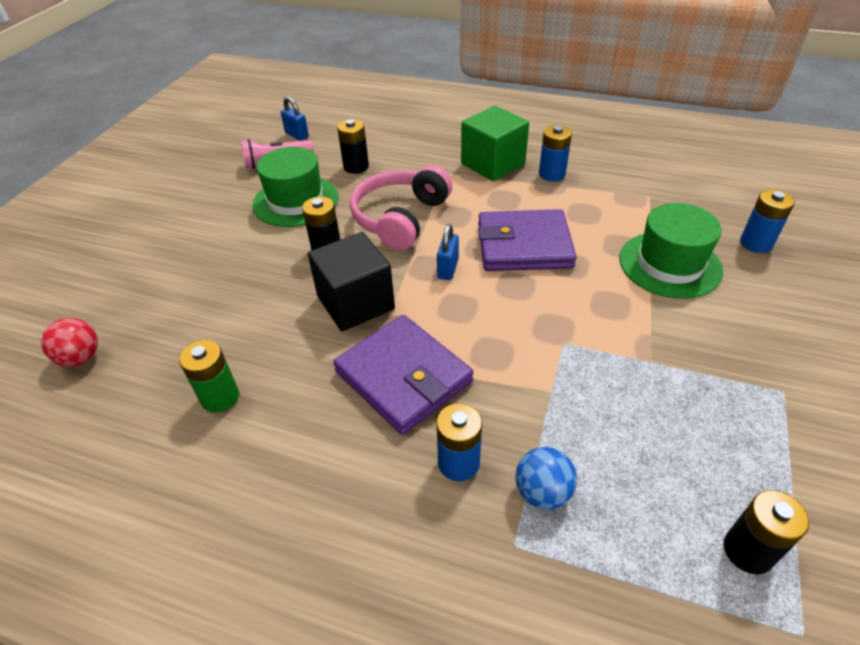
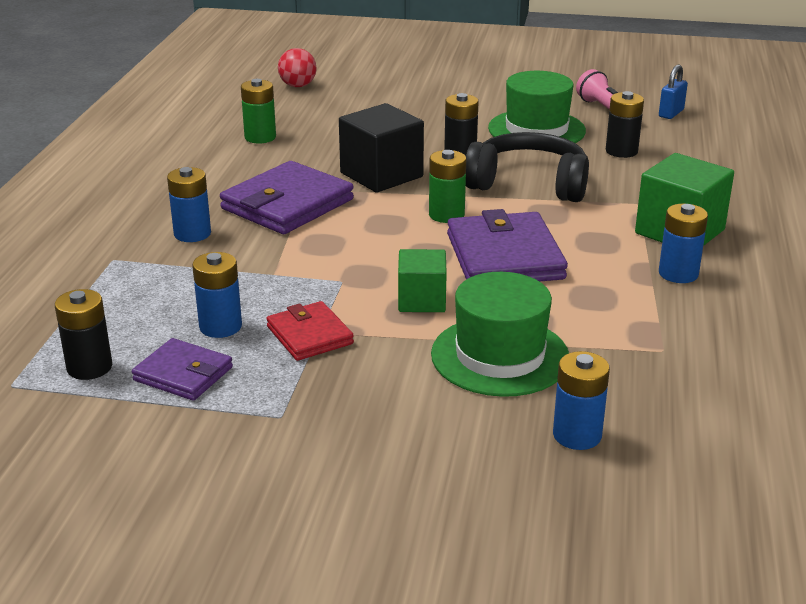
camera: 80 degrees right, 15 degrees down
(401, 218) = (528, 184): pink headphones -> black headphones
(448, 269) = (446, 215): blue padlock -> green battery
(542, 492) = (160, 271): blue ball -> none
(594, 296) = (421, 300): none -> green cube
(652, 434) = (220, 327): none -> blue battery
(657, 369) = (309, 335): none -> red wallet
(739, 463) = (183, 374): none -> purple wallet

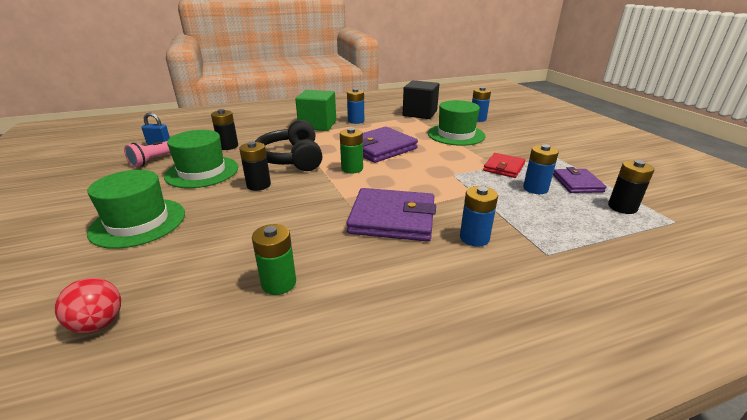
camera: 120 degrees left, 0 degrees up
(381, 175) = (315, 201): black cube -> black cube (420, 113)
(421, 300) = (441, 154): green cube -> none
(435, 98) = (138, 222): none -> green hat

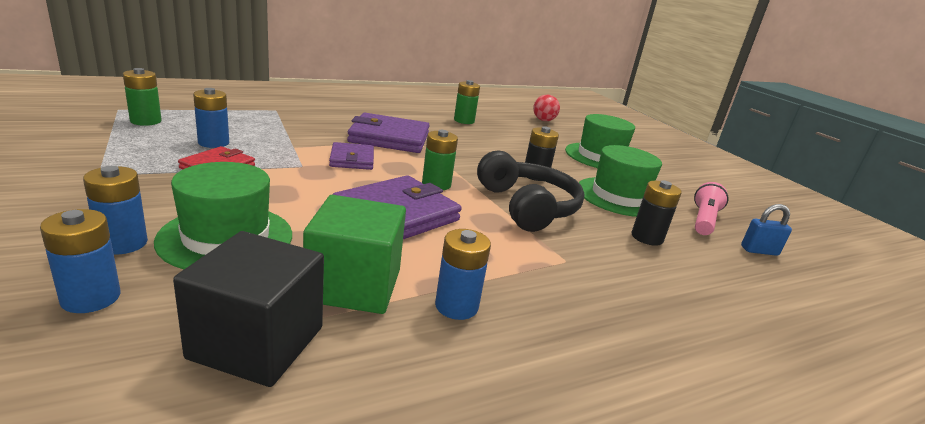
camera: 170 degrees right, 5 degrees down
(317, 125) = (542, 293): green cube -> green cube (354, 285)
(474, 238) = (324, 122): blue battery -> blue battery (123, 243)
(577, 183) = (147, 142): purple wallet -> purple wallet (352, 159)
(622, 207) = (146, 121): black battery -> green battery

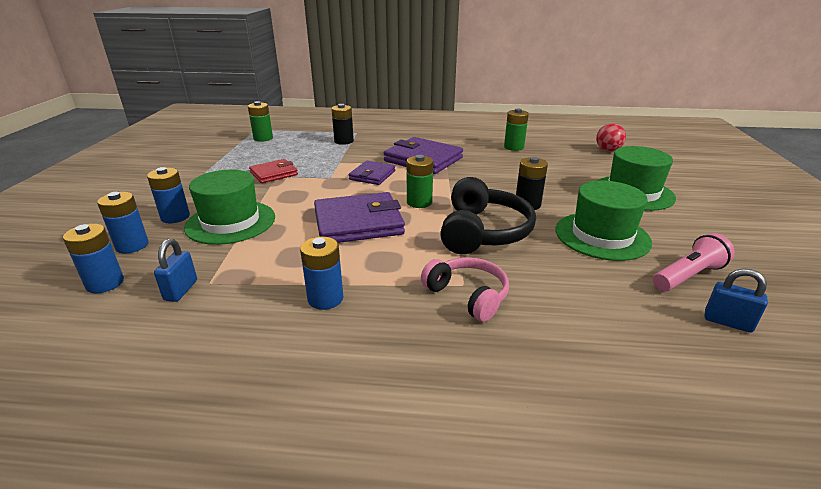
camera: 35 degrees right, 5 degrees up
(213, 143) = (288, 156): blue battery -> blue battery (105, 283)
(257, 342) = (181, 290): black cube -> blue padlock
(354, 285) = (272, 268): green cube -> none
(581, 270) = (467, 295): none -> pink headphones
(647, 237) = (582, 280): black battery -> black battery (344, 141)

